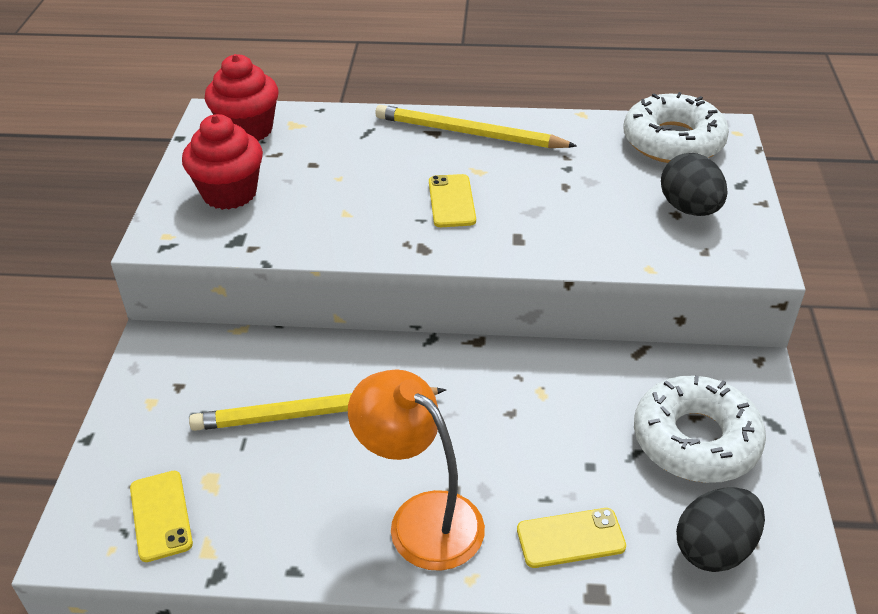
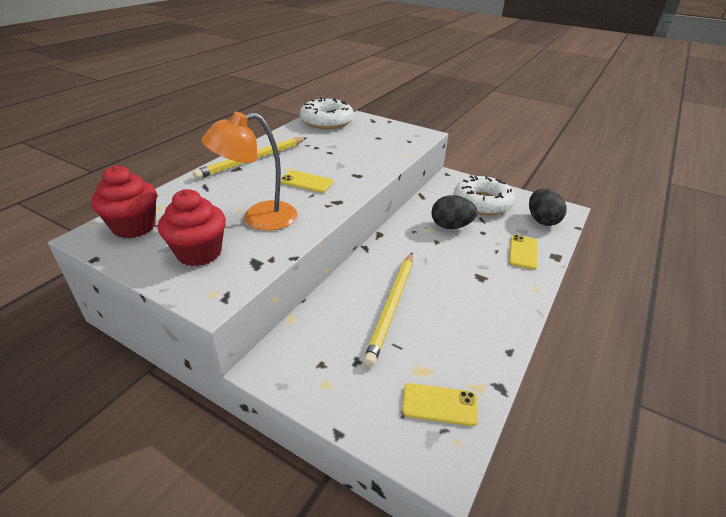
camera: 65 degrees left, 5 degrees down
(421, 518) = (492, 292): orange lamp -> orange lamp (258, 218)
(689, 209) = (378, 134): black egg -> black egg (451, 226)

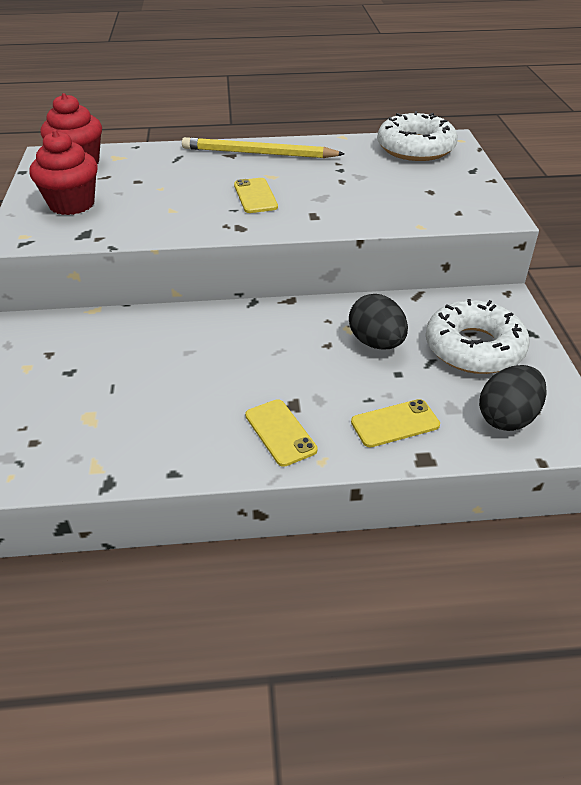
camera: 55 degrees right, 5 degrees up
(258, 218) = (155, 204): orange lamp -> none
(392, 307) = (168, 360): yellow pencil -> none
(439, 404) = (50, 447): yellow phone -> yellow phone (280, 432)

